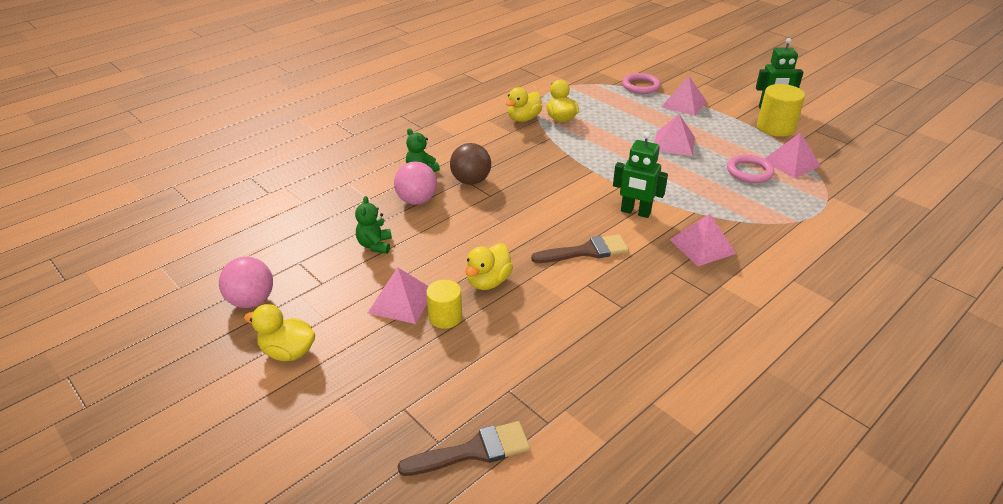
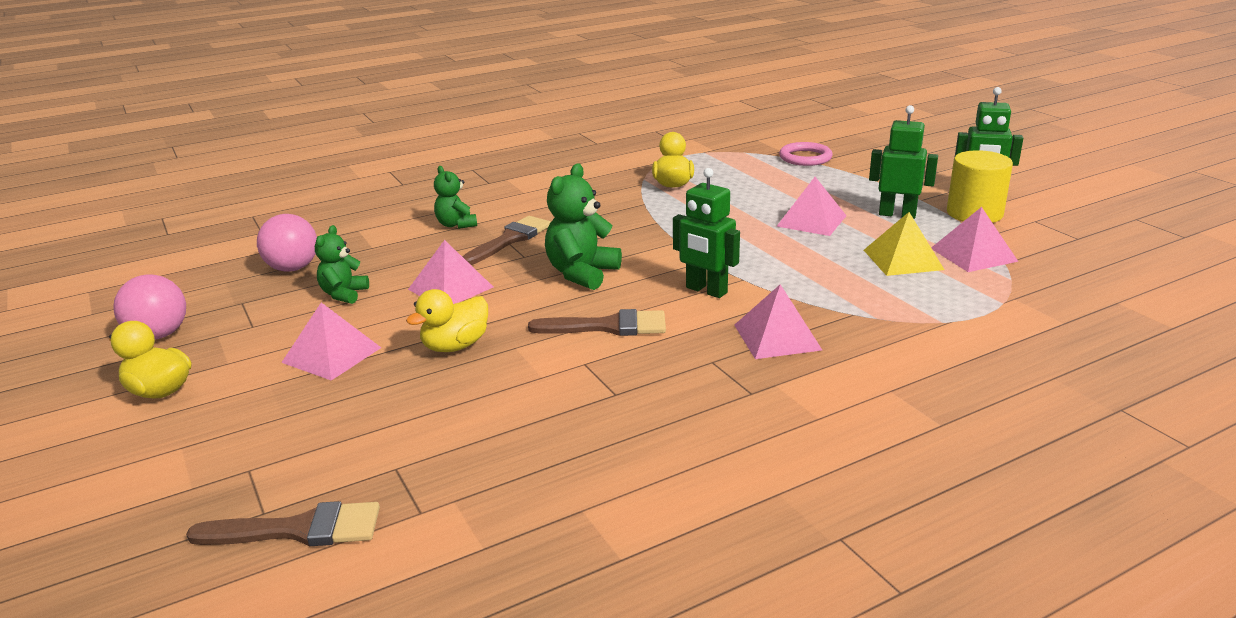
camera: 15 degrees right, 10 degrees down
(417, 200) = (428, 254): pink ball -> pink ball (293, 268)
(445, 317) = (373, 377): yellow cylinder -> none
(471, 181) = (510, 240): brown ball -> brown brush
(523, 118) = (623, 182): yellow duck -> none
(541, 207) = (582, 274): none -> green teddy bear
(684, 104) = (854, 180): pink pyramid -> pink pyramid (450, 288)
(727, 133) = (897, 214): none -> green robot
(749, 172) = (903, 259): pink ring -> yellow pyramid

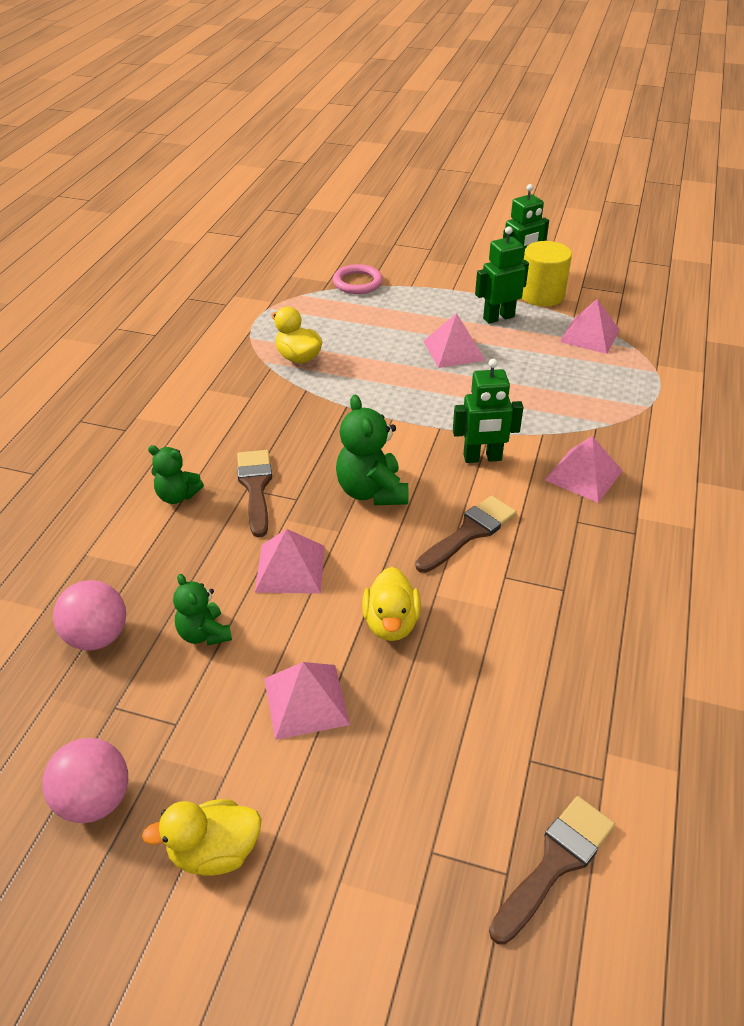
camera: 45 degrees left, 15 degrees up
(903, 259) = (558, 361): yellow pyramid -> none

